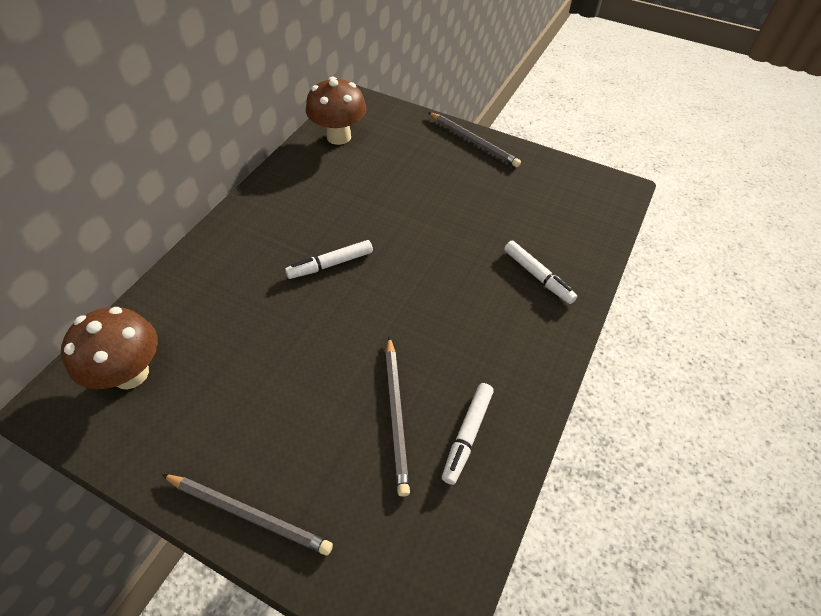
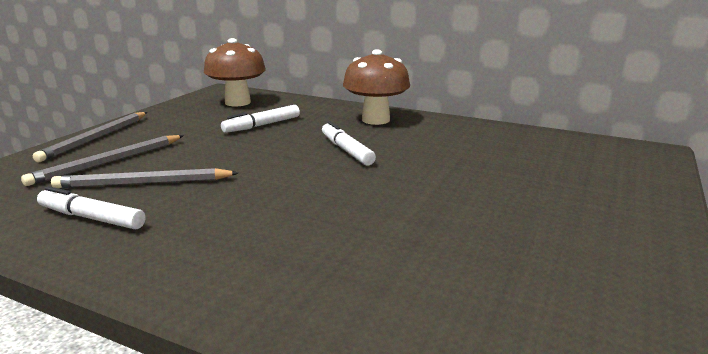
camera: 90 degrees right, 30 degrees down
(339, 137) = (563, 145): brown mushroom -> brown mushroom (375, 120)
(473, 141) = (650, 232): grey pencil -> grey pencil (108, 162)
(538, 276) = (331, 281): white marker -> white marker (262, 125)

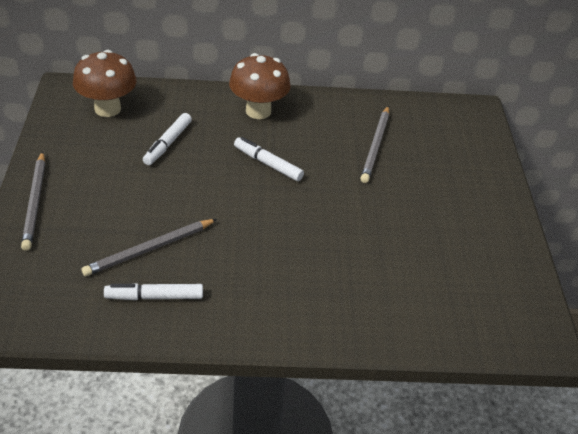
camera: 30 degrees left, 20 degrees up
(108, 162) = (89, 232): grey pencil -> grey pencil (376, 146)

